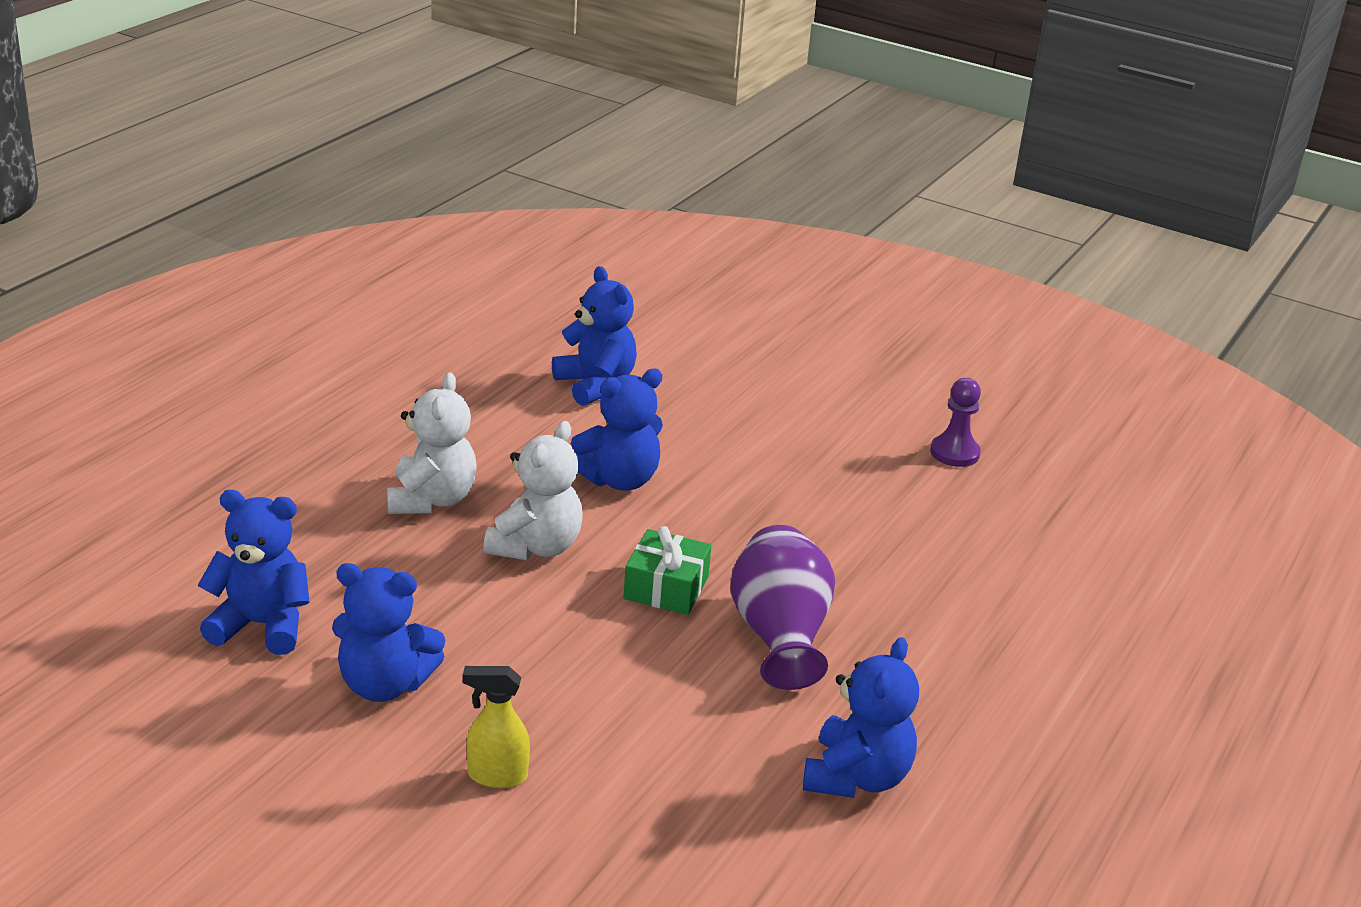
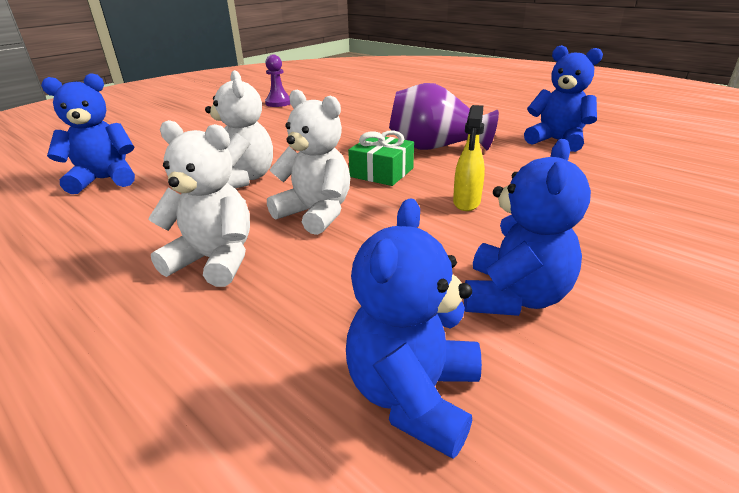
camera: 75 degrees left, 0 degrees up
(496, 776) = (617, 243): yellow spray bottle -> yellow spray bottle (466, 203)
(619, 480) = (243, 179): blue teddy bear -> white teddy bear

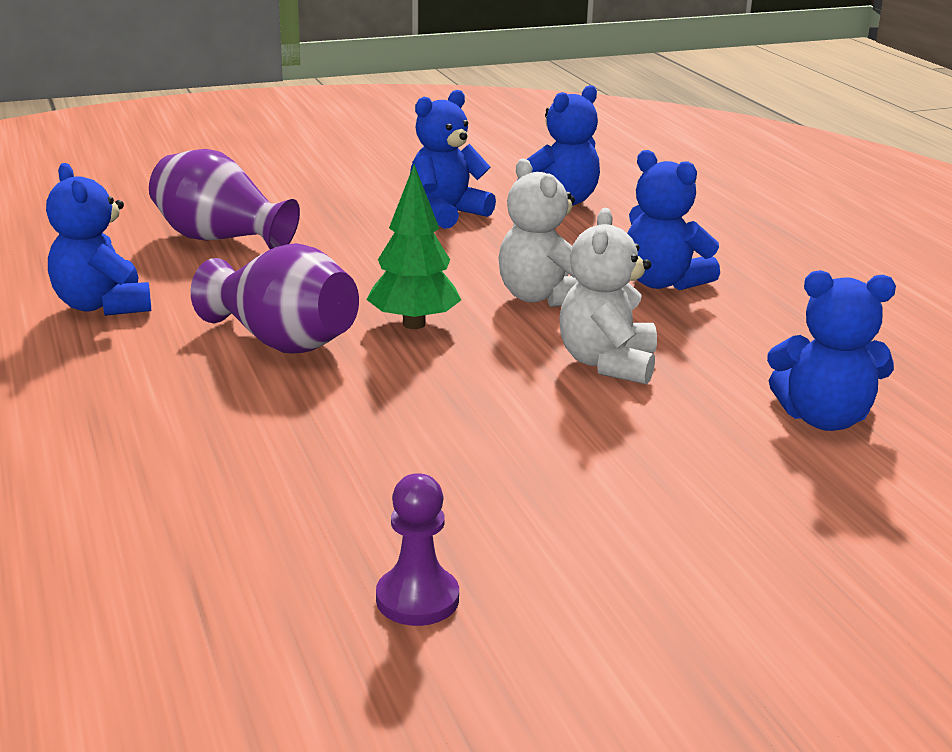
camera: 155 degrees left, 5 degrees down
(214, 260) = (663, 282): white teddy bear -> blue teddy bear
(382, 172) = (414, 324): green gift -> green tree
(466, 203) = (374, 269): yellow spray bottle -> none
(615, 195) = (220, 239): none -> purple vase

